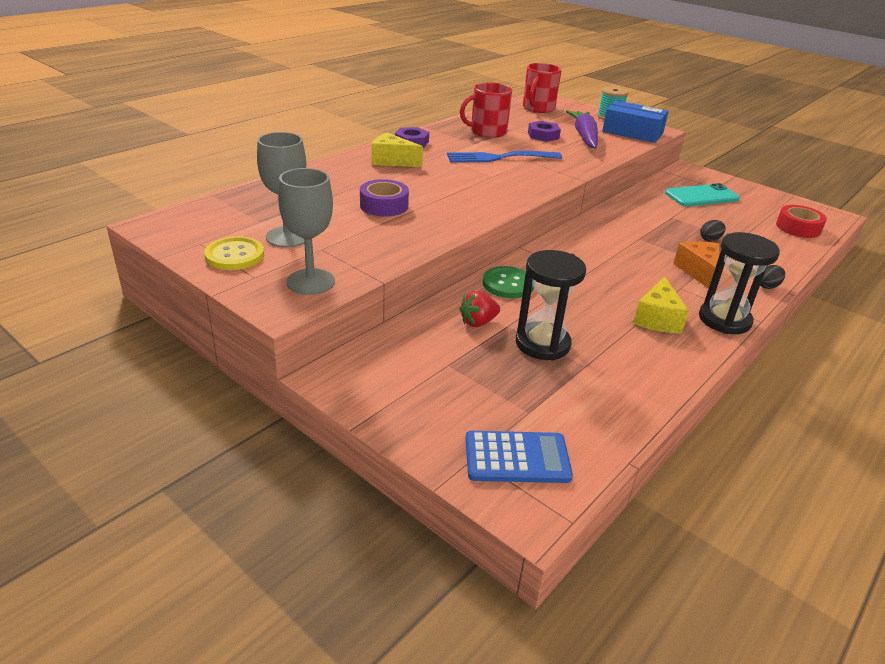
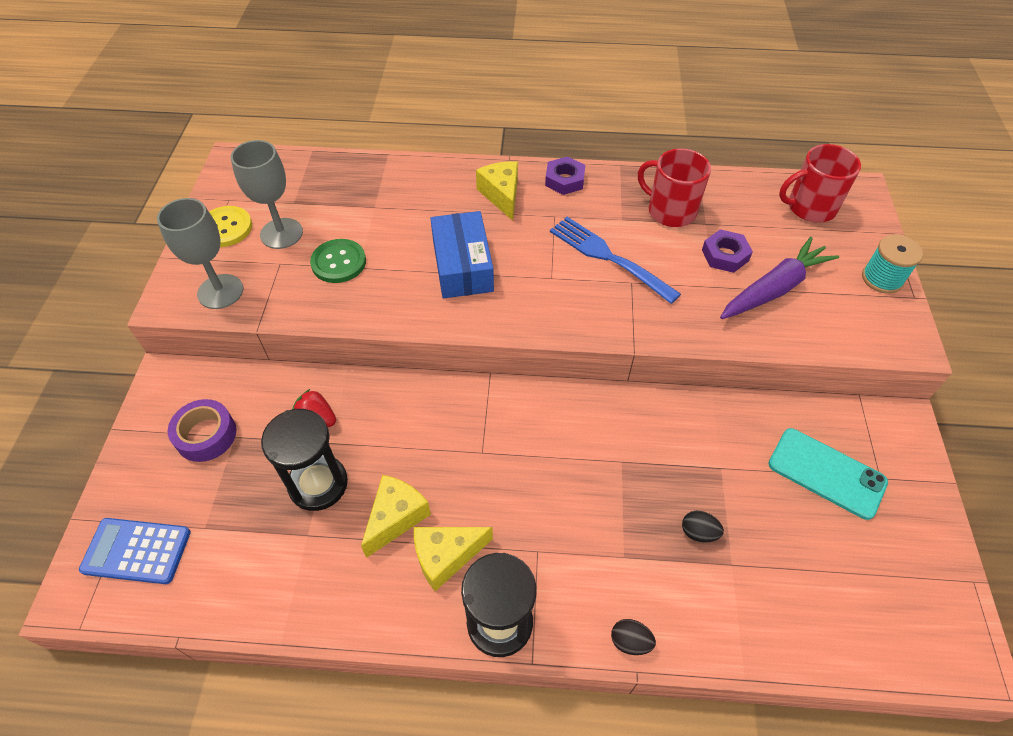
camera: 55 degrees right, 20 degrees up
(384, 205) = (398, 248): purple tape -> purple tape (206, 435)
(508, 284) = (404, 404): green button -> green button (338, 262)
(517, 458) = (137, 551): blue calculator -> blue calculator turned 135 degrees clockwise
(606, 324) = (396, 517): none -> yellow cheese
(632, 132) = (859, 323): blue box -> blue box (462, 266)
(698, 272) = (594, 554): orange cheese -> none
(798, 228) = (860, 624): red tape -> none

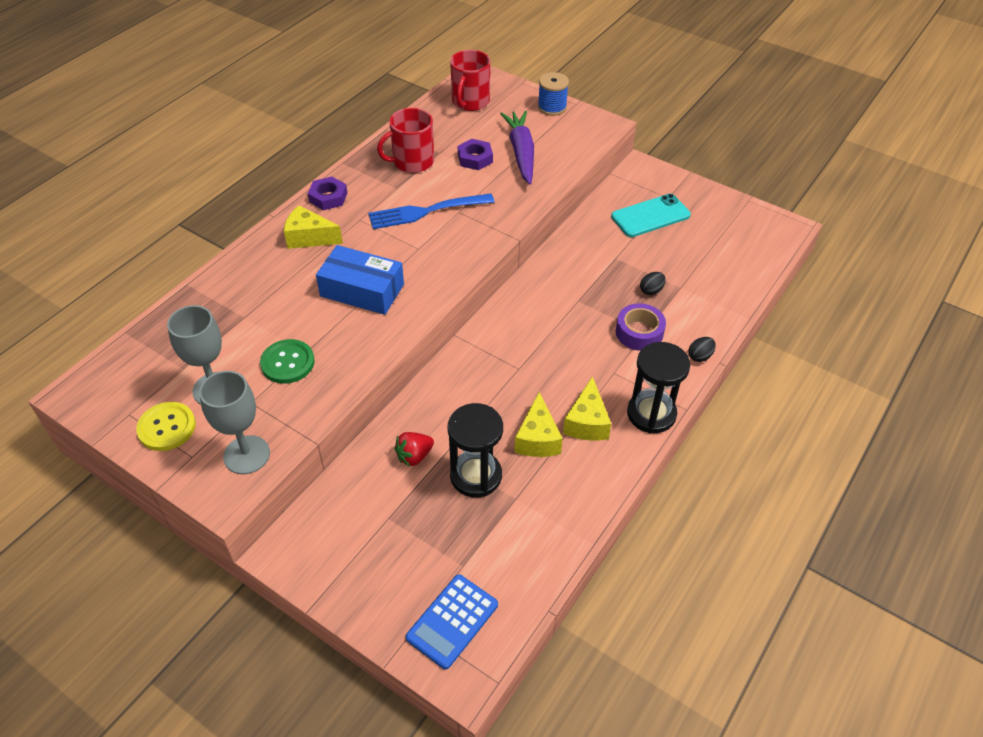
camera: 60 degrees left, 5 degrees down
(206, 435) = (371, 538): purple tape -> purple tape (639, 332)
(396, 517) = (537, 438): yellow cheese -> yellow cheese turned 150 degrees counterclockwise
(882, 278) = (552, 107): turquoise spool -> blue spool

